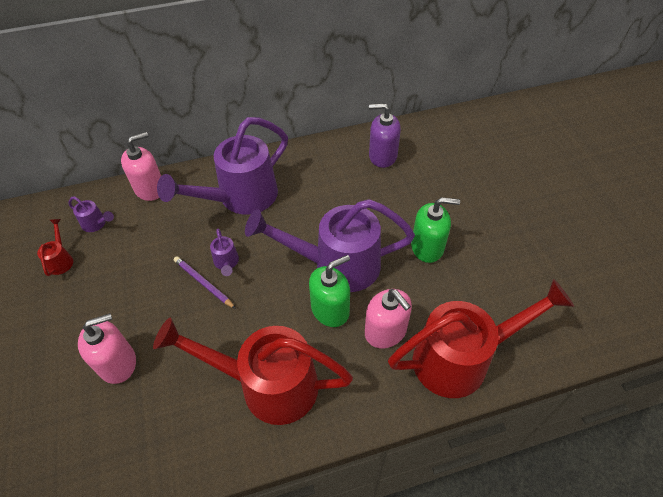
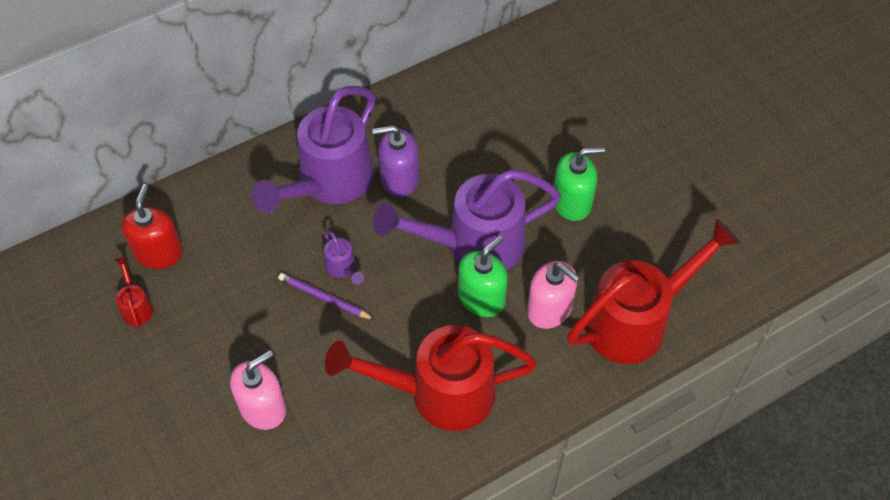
camera: 15 degrees left, 5 degrees up
(96, 224) = (158, 252): purple watering can -> red soap dispenser
(150, 189) = (207, 192): pink soap dispenser -> none
(382, 156) = (489, 92): purple soap dispenser -> purple soap dispenser (399, 179)

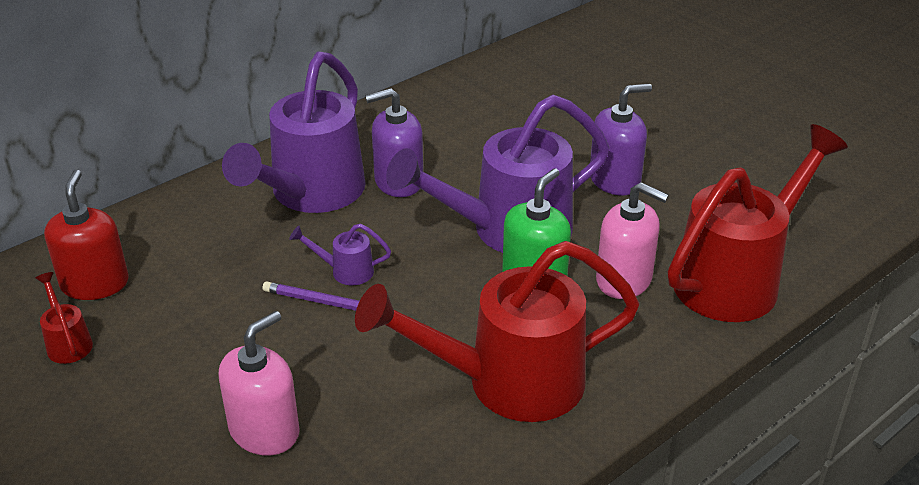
camera: 10 degrees left, 20 degrees down
(342, 268) = (346, 271): purple watering can -> purple watering can turned 135 degrees clockwise
(572, 202) = (615, 180): green soap dispenser -> purple soap dispenser

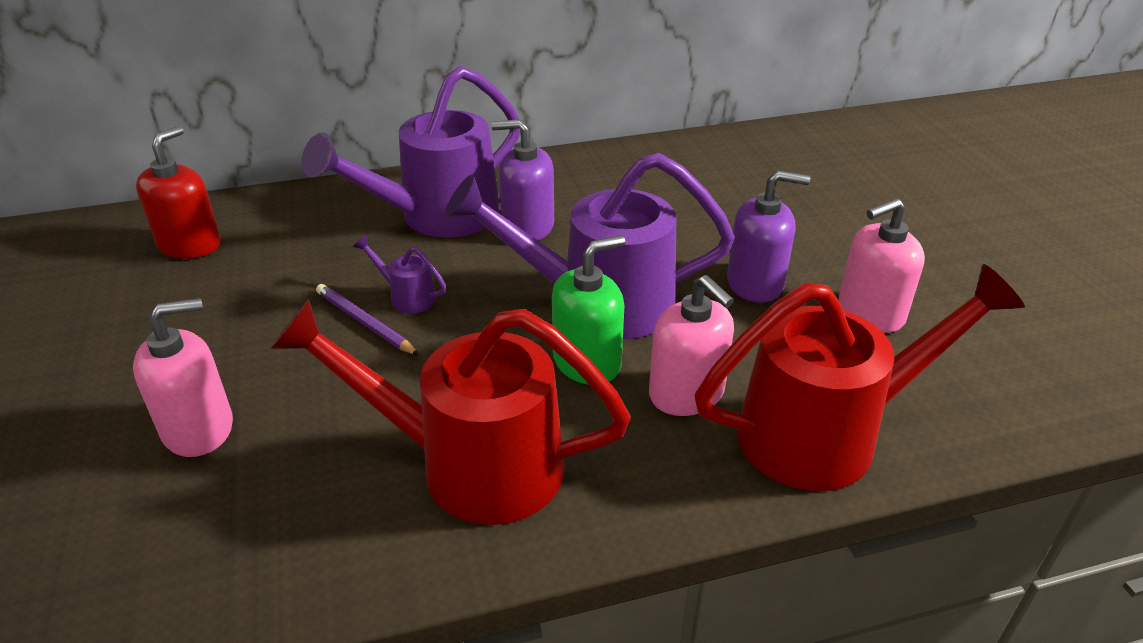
camera: 25 degrees right, 0 degrees up
(68, 343) = (121, 289): red watering can -> none
(710, 180) = (870, 312): none -> pink soap dispenser

